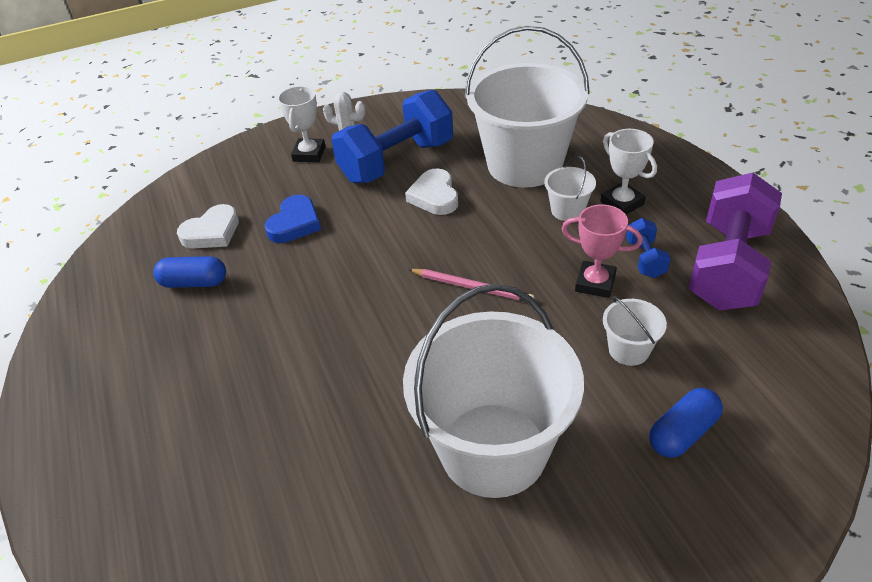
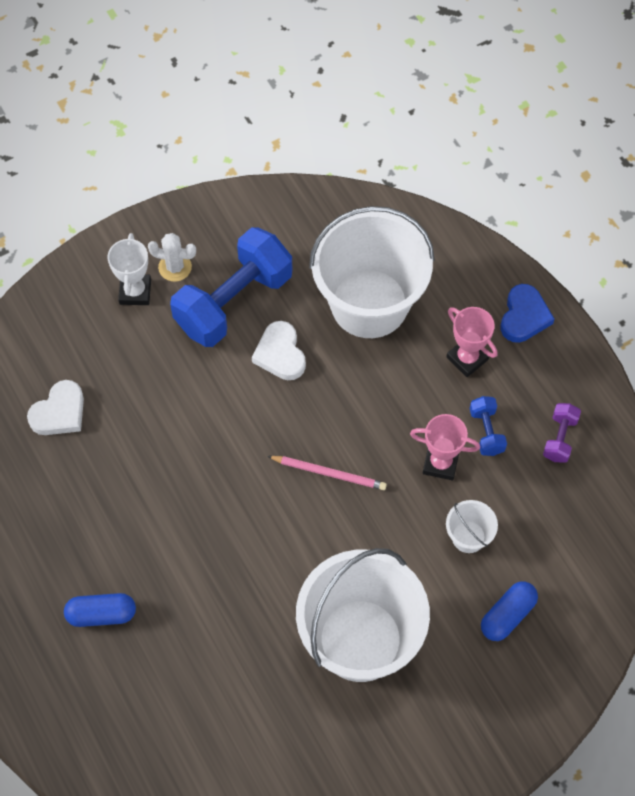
camera: 10 degrees left, 20 degrees up
(194, 282) = (61, 479): blue capsule -> blue capsule (101, 614)
(295, 223) = (143, 397): blue heart -> blue heart (524, 316)
(567, 210) = (414, 370): white bucket -> none
(622, 203) = (467, 358): white trophy -> pink trophy
(728, 267) = (560, 438): purple dumbbell -> purple dumbbell, size x0.44

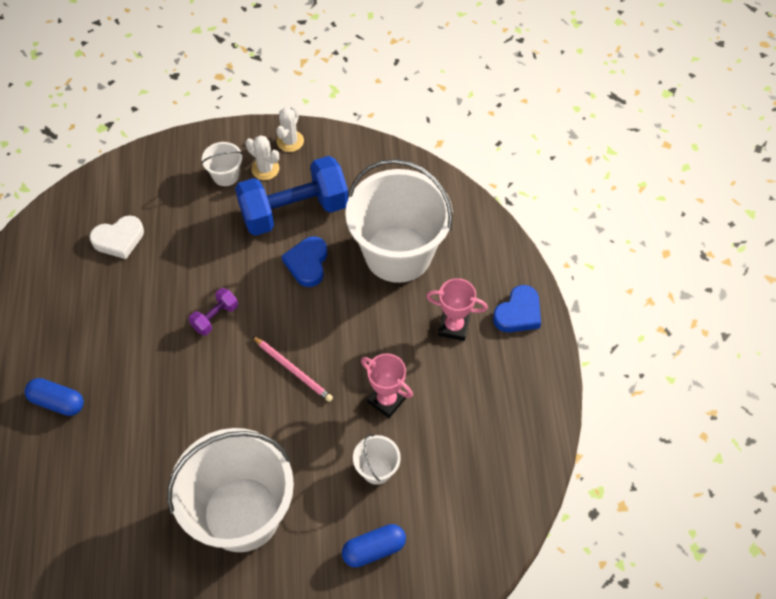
camera: 25 degrees right, 5 degrees down
(135, 292) = (226, 175): white trophy -> white bucket
(184, 224) = (290, 141): none -> white cactus
(280, 354) = (307, 263): white heart -> blue heart
(467, 358) = (453, 327): pink trophy -> pink trophy turned 60 degrees counterclockwise
(486, 431) = (438, 391): blue dumbbell -> none
(560, 438) = (496, 422): purple dumbbell -> purple dumbbell (215, 317)

